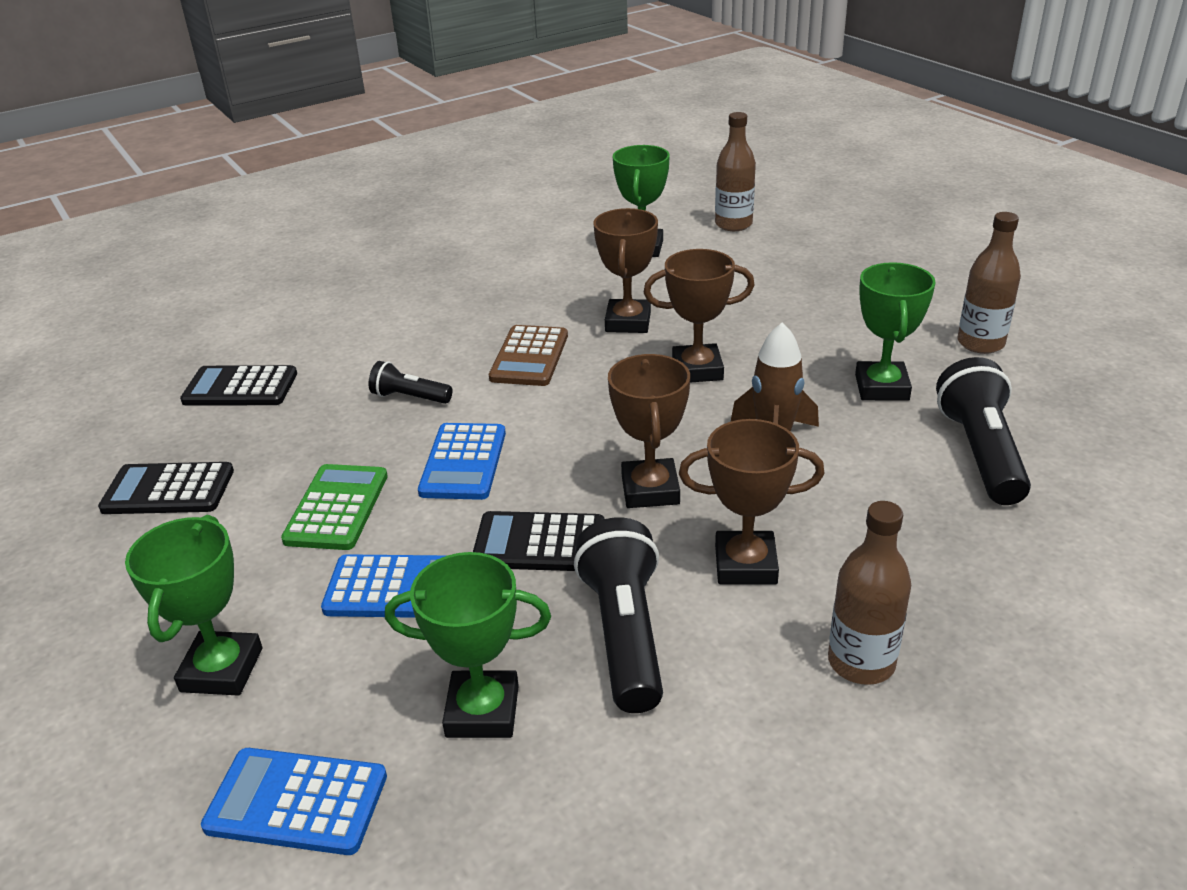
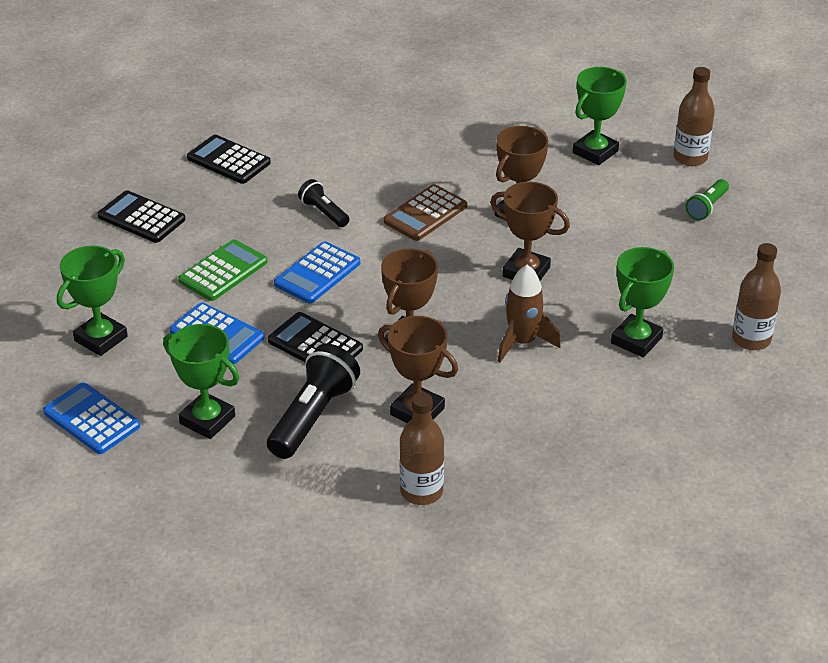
camera: 30 degrees right, 5 degrees up
(797, 255) = (707, 207): none -> green flashlight
(980, 453) = (644, 413): black flashlight -> none

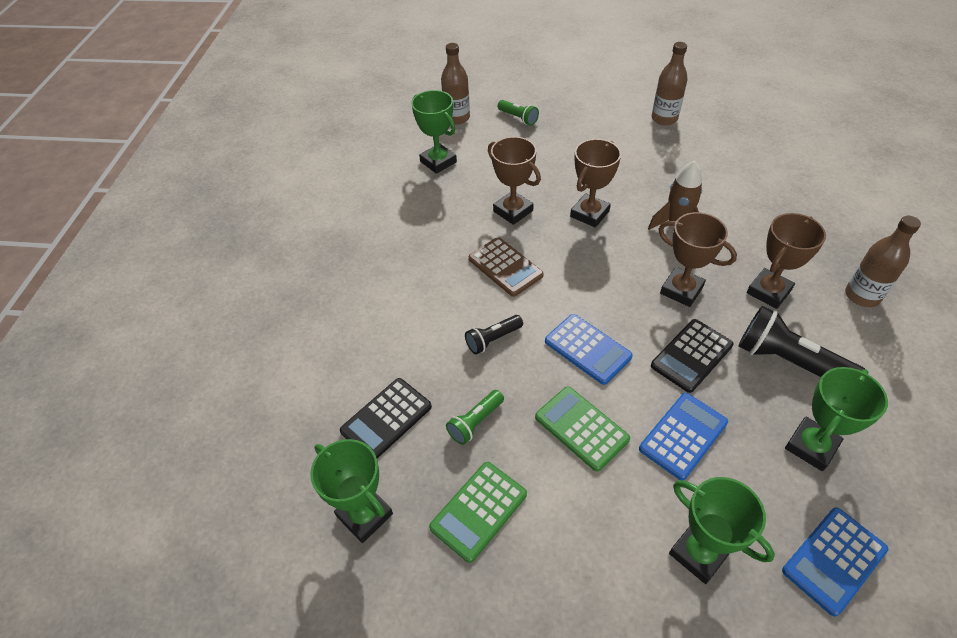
camera: 80 degrees left, 10 degrees up
(141, 218) = (478, 511): black calculator -> green calculator
(227, 209) = (475, 422): none -> green flashlight
(636, 340) = (669, 167): green trophy -> green trophy (364, 515)

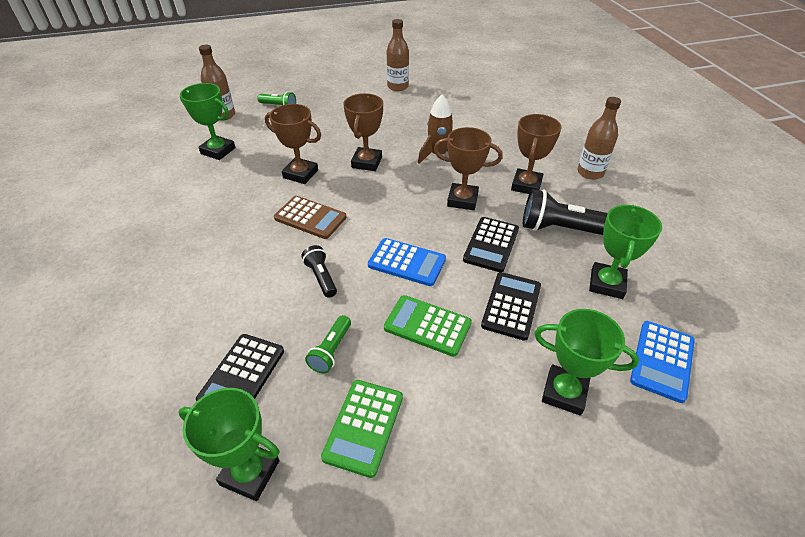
camera: 25 degrees left, 5 degrees down
(493, 339) = (321, 277): black flashlight -> black flashlight turned 120 degrees clockwise
(683, 436) = (511, 306): blue calculator -> black calculator

